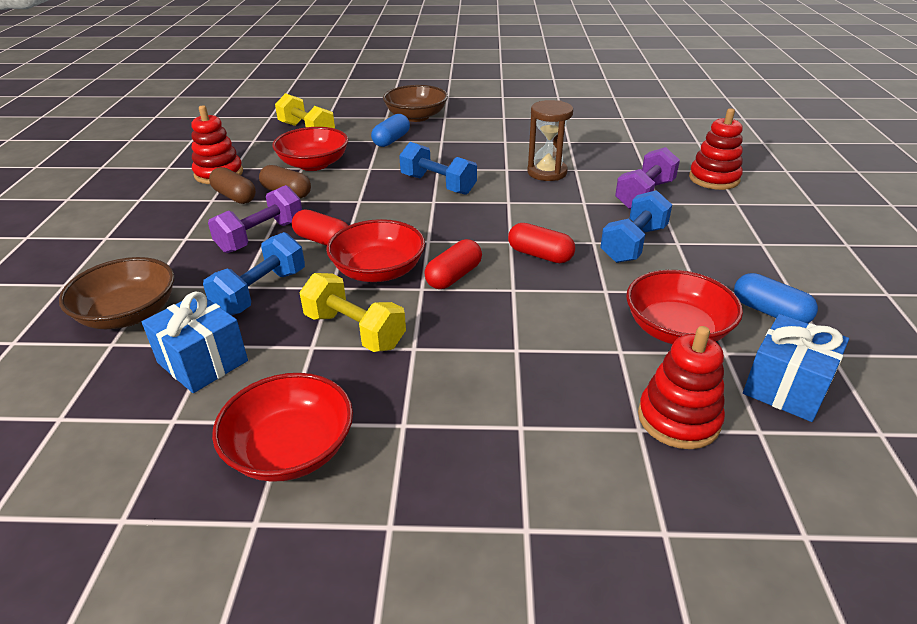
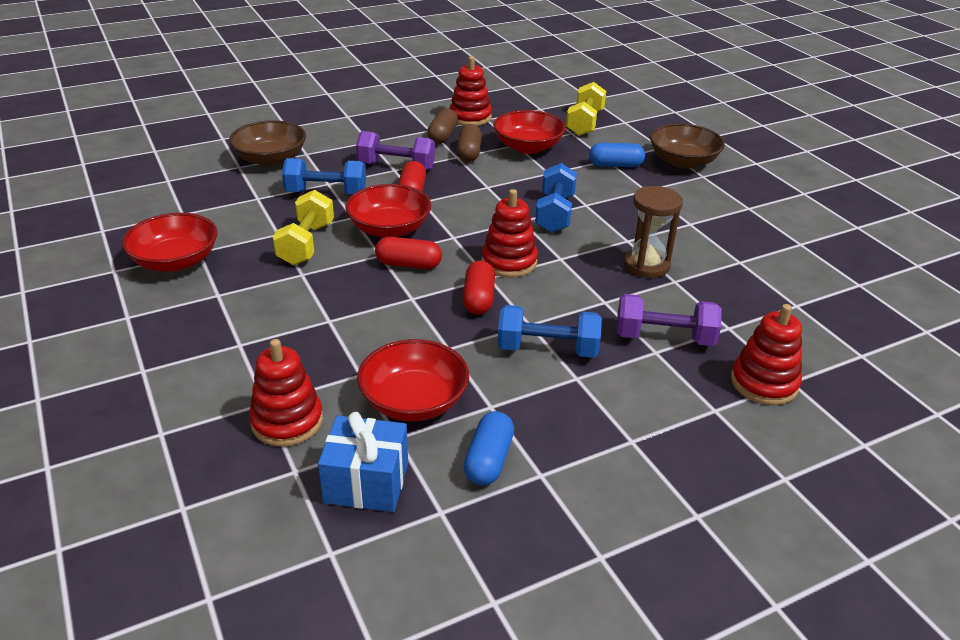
camera: 60 degrees right, 0 degrees up
(202, 362) = (239, 202): blue gift -> none
(494, 225) = (509, 262): none -> red stacking toy

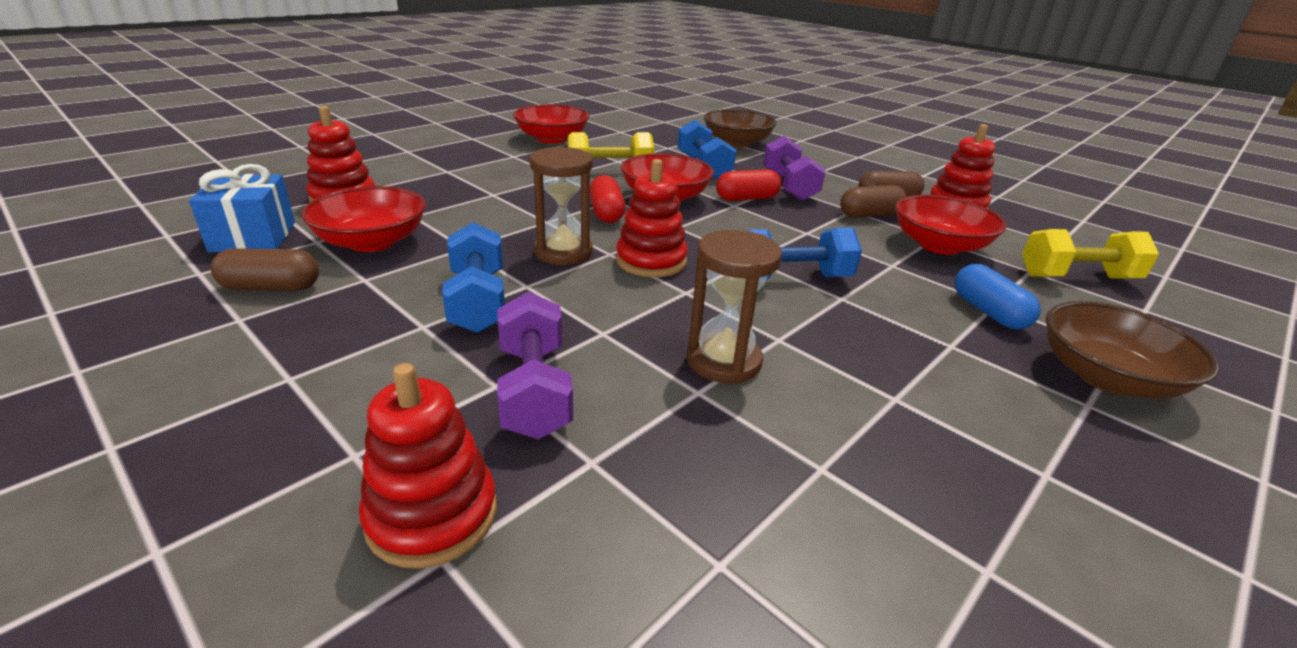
camera: 70 degrees right, 5 degrees down
(478, 299) = (563, 252): red capsule -> brown hourglass
(488, 460) = (271, 287): blue capsule -> brown capsule

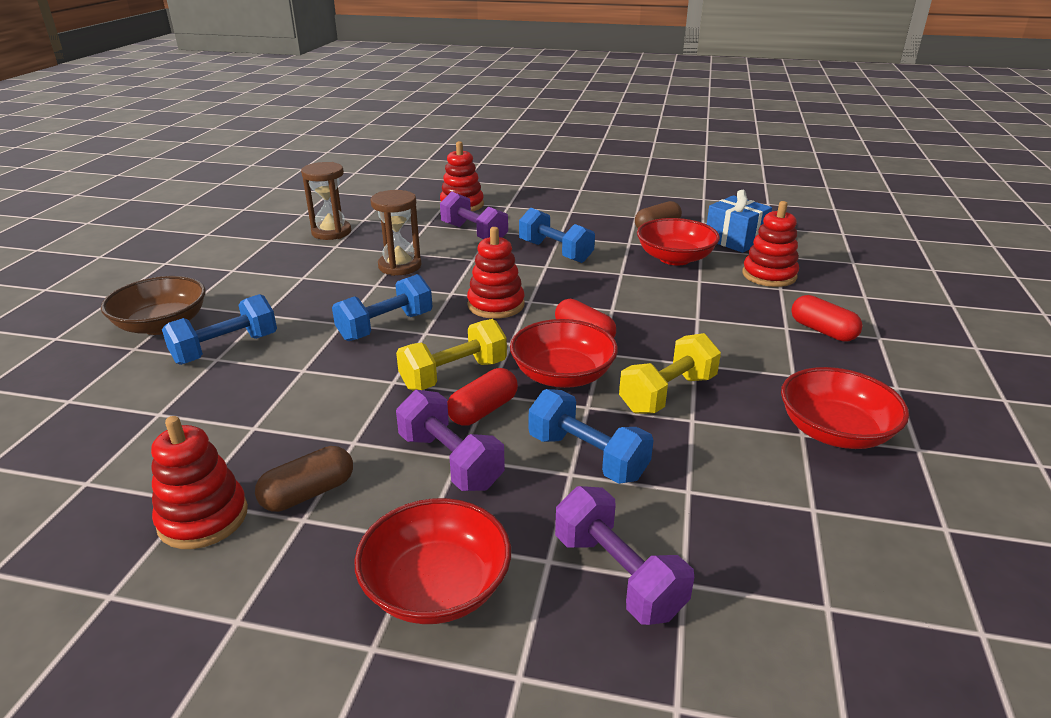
camera: 150 degrees right, 0 degrees up
(430, 163) = (822, 331): none -> red capsule
(563, 252) = (559, 291): brown hourglass -> brown hourglass (331, 232)
(737, 143) = (617, 575): brown bowl -> purple dumbbell
(870, 215) = (330, 441): brown capsule -> none
(939, 245) = (250, 416): red bowl -> red bowl (436, 587)
(988, 312) = (226, 349): blue capsule -> blue dumbbell
(1077, 277) = (109, 422): yellow dumbbell -> yellow dumbbell (454, 375)

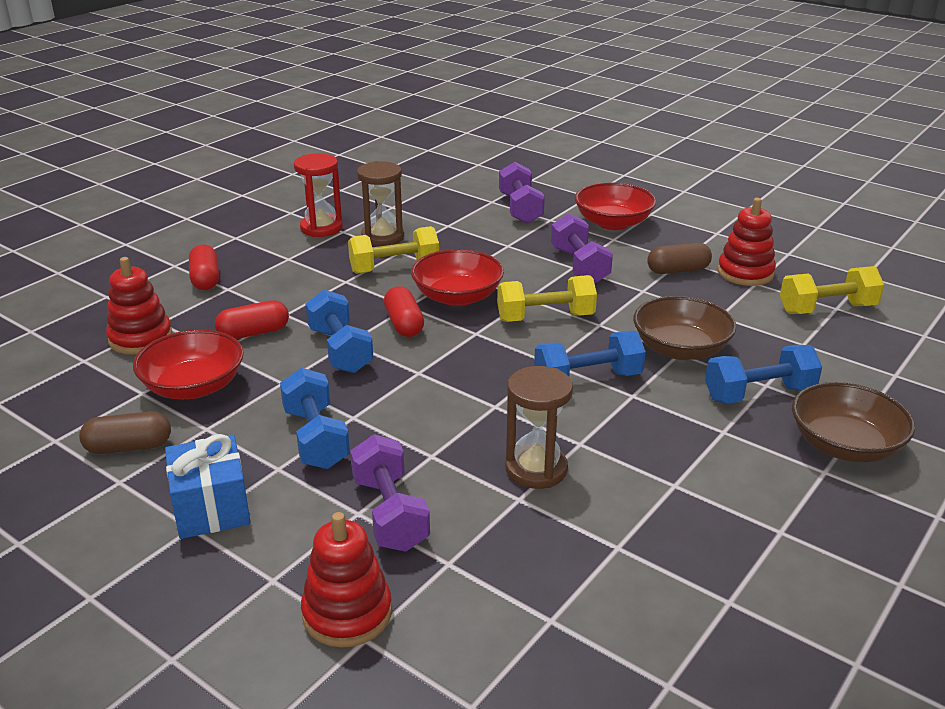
camera: 155 degrees left, 0 degrees up
(101, 476) = (827, 309): none -> yellow dumbbell
(301, 374) = (680, 349): none -> brown bowl
(331, 232) = (618, 592): brown hourglass -> brown hourglass (382, 237)
(483, 410) = (538, 288): red capsule -> red capsule (253, 333)
(496, 305) = (458, 376): red stacking toy -> none
(587, 457) = (489, 250): blue dumbbell -> blue dumbbell (340, 350)
(735, 240) = (80, 395): blue gift -> blue gift (211, 508)
(834, 431) = (321, 228): red bowl -> red hourglass

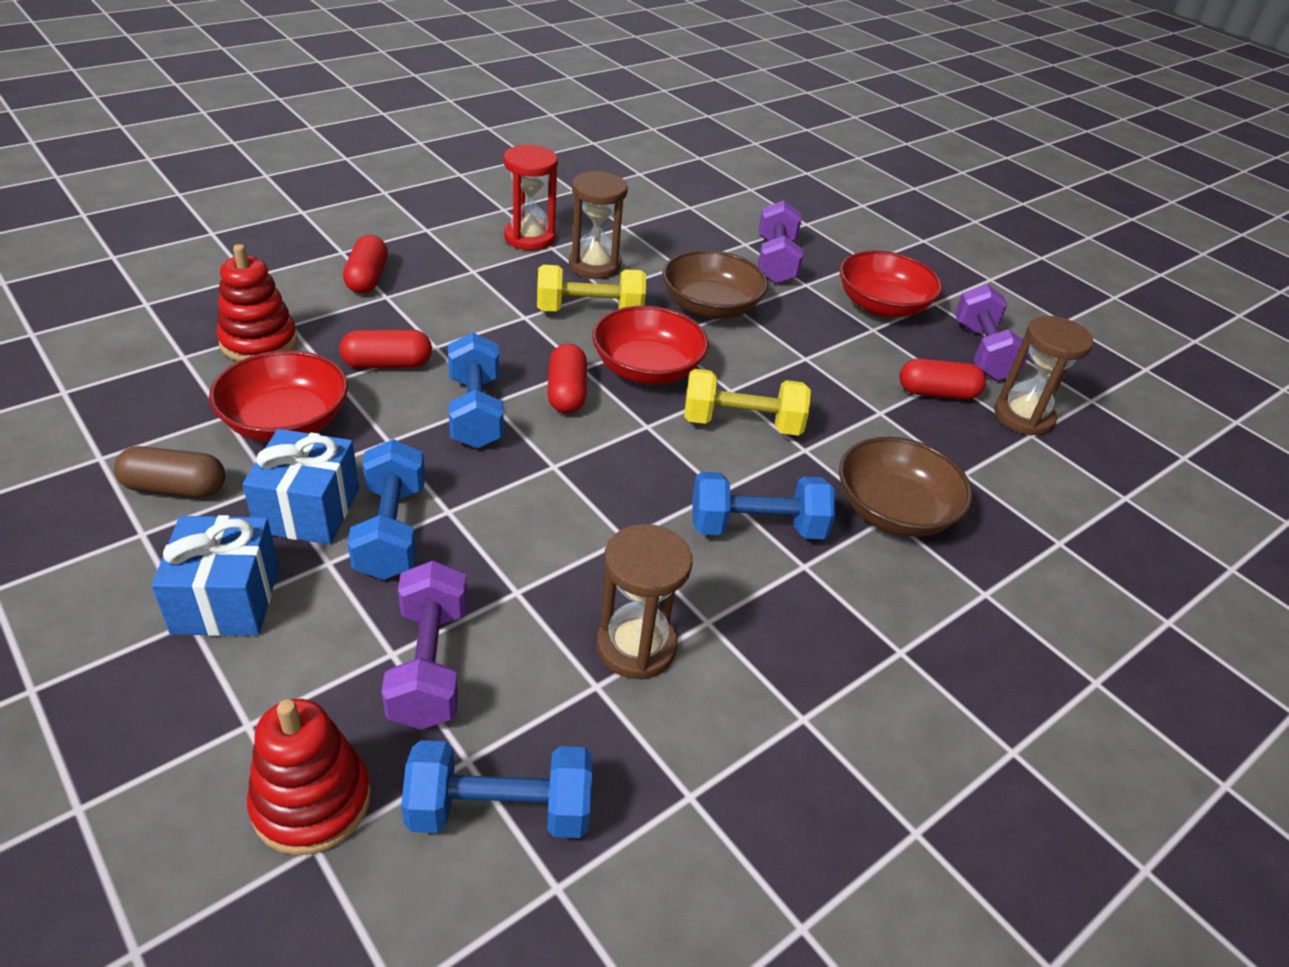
camera: 10 degrees right, 10 degrees up
(244, 439) = (308, 510): none -> blue gift
(579, 266) = (814, 359): purple dumbbell -> purple dumbbell (982, 352)
(678, 270) = (937, 393): brown capsule -> red capsule
(745, 273) = (1023, 416): red stacking toy -> brown hourglass
(759, 394) = (970, 606): blue dumbbell -> blue dumbbell (500, 811)
(827, 309) = (1112, 496): yellow dumbbell -> none
(844, 446) = (1056, 717): brown bowl -> brown bowl (710, 307)

